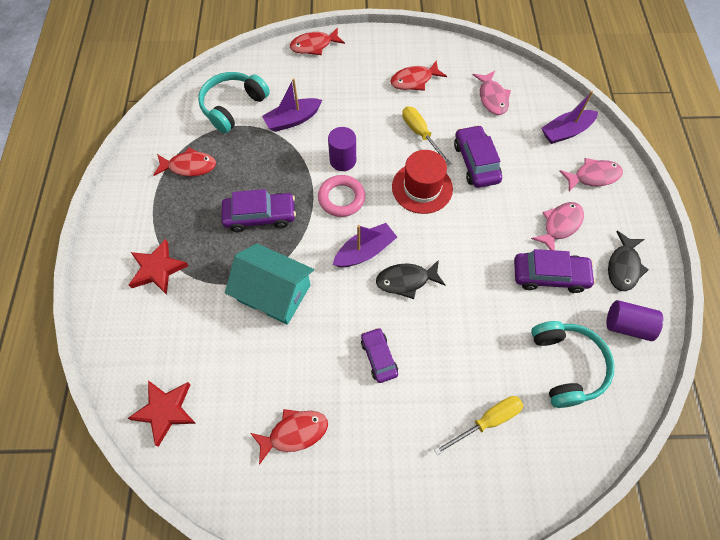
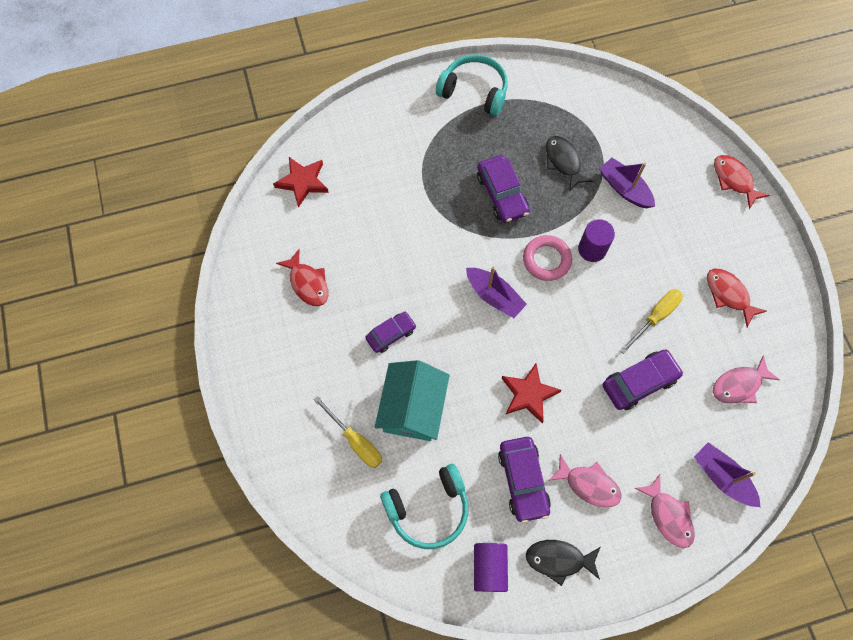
camera: 75 degrees right, 5 degrees up
(157, 269) = (422, 131): red star -> red star (528, 394)
(189, 166) = (535, 117): red fish -> none
(233, 106) = (619, 130): turquoise headphones -> turquoise headphones (474, 91)
(274, 293) = (427, 230): turquoise house -> turquoise house (413, 408)
(406, 280) = (474, 341): black fish -> black fish (563, 162)
(422, 188) = (586, 333): red hat -> none

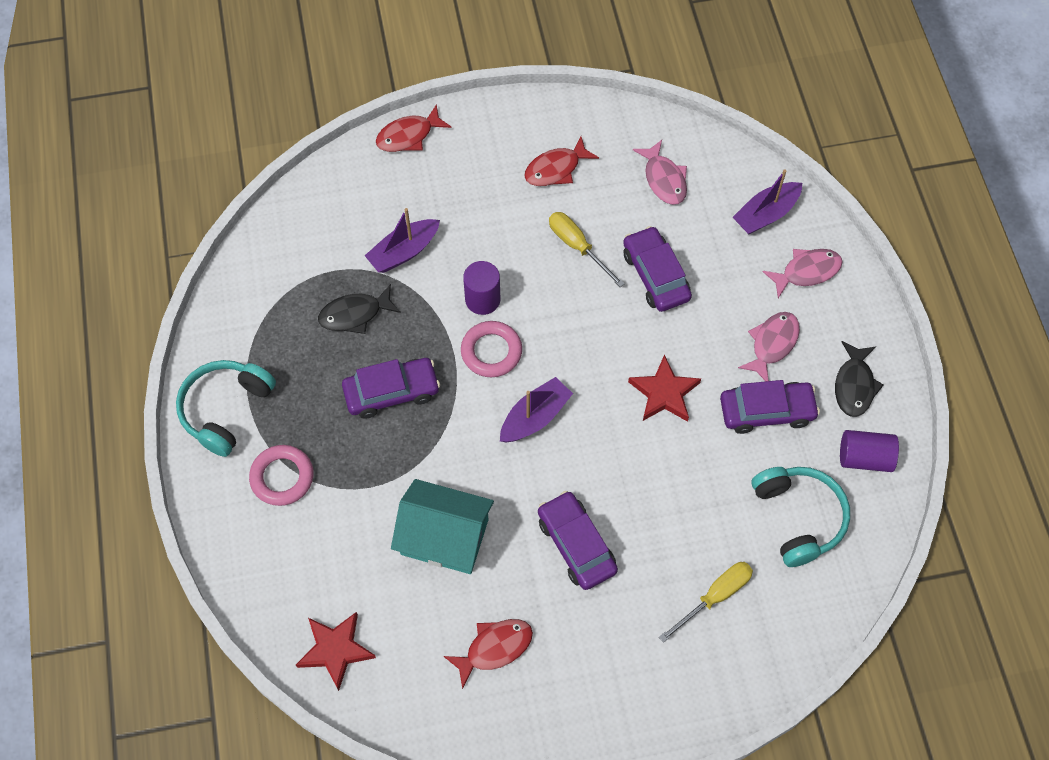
camera: 85 degrees left, 5 degrees down
(391, 334) = (576, 545): purple car -> purple car, size x1.52
(413, 408) = (675, 525): turquoise house -> turquoise house (444, 536)
(426, 133) = (282, 477): none -> pink ring

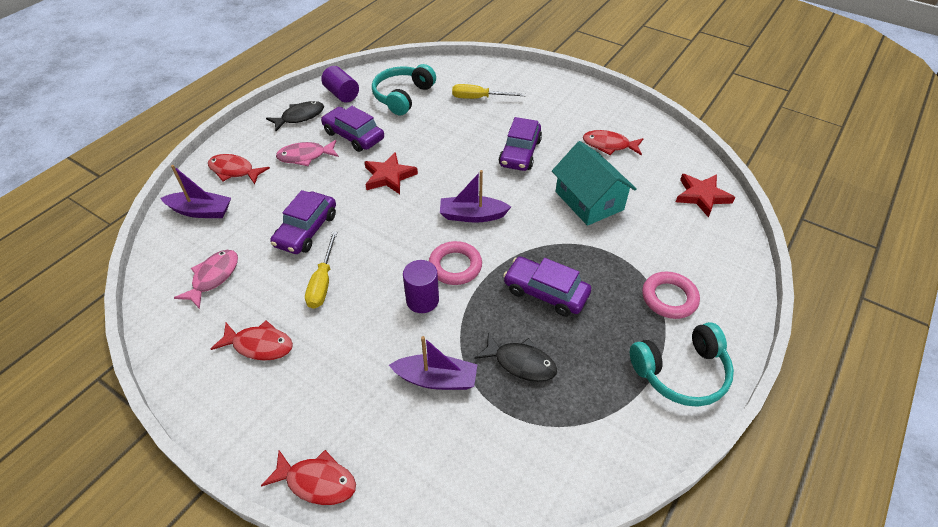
camera: 135 degrees left, 15 degrees down
(806, 272) = (234, 171): pink fish -> red fish

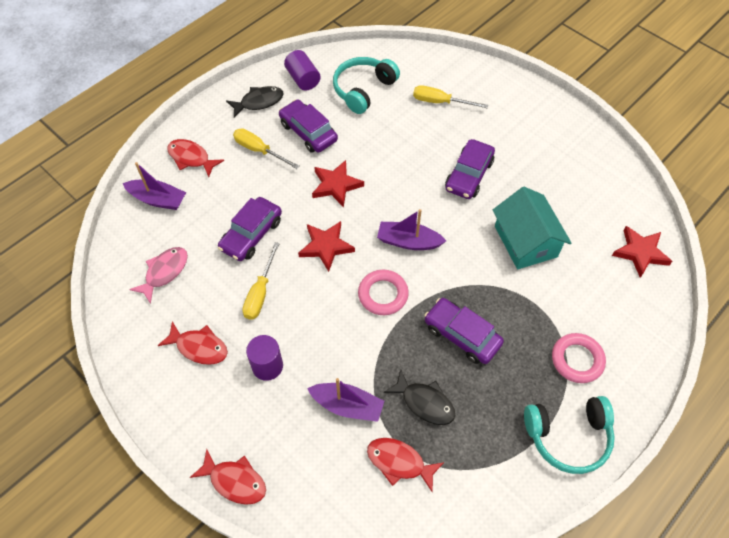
camera: 10 degrees right, 10 degrees up
(305, 156) = (259, 150): pink fish -> yellow screwdriver
(387, 231) = (326, 246): none -> red star
(422, 300) = (347, 325): purple cylinder -> purple cylinder (267, 366)
(609, 145) = (561, 178): red fish -> red fish (399, 462)

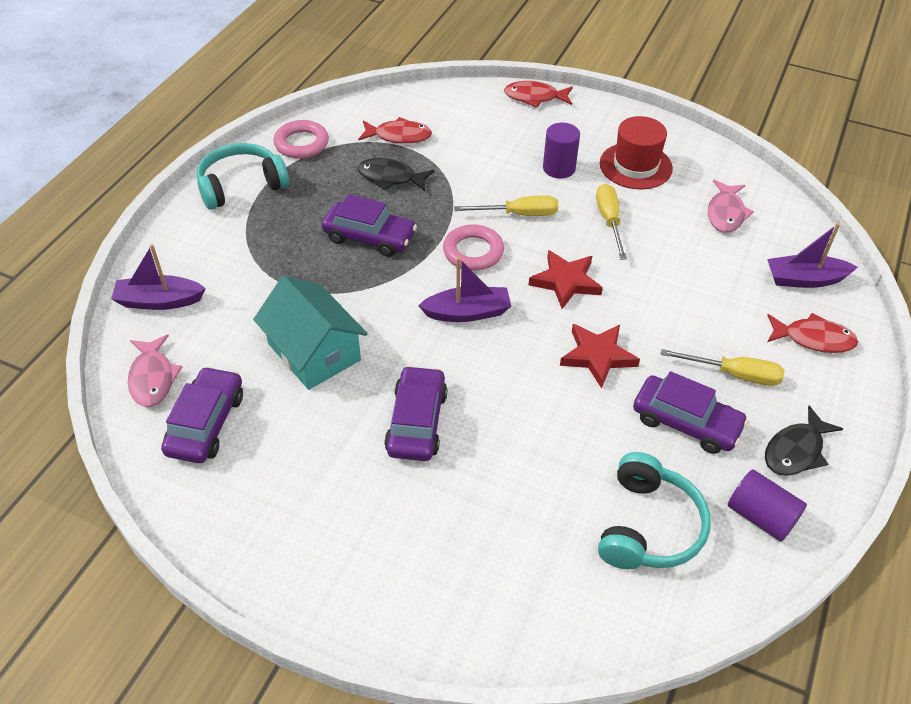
camera: 160 degrees right, 10 degrees down
(199, 347) = (635, 166): red fish -> red hat
(251, 234) = (662, 272): purple car -> purple car (206, 423)
(347, 405) = (464, 159): purple boat -> purple boat (159, 301)
(440, 102) = (507, 541): yellow screwdriver -> yellow screwdriver (518, 214)
(577, 360) = (235, 245): pink ring -> pink ring (301, 143)
(640, 252) = (153, 378): red star -> pink fish

